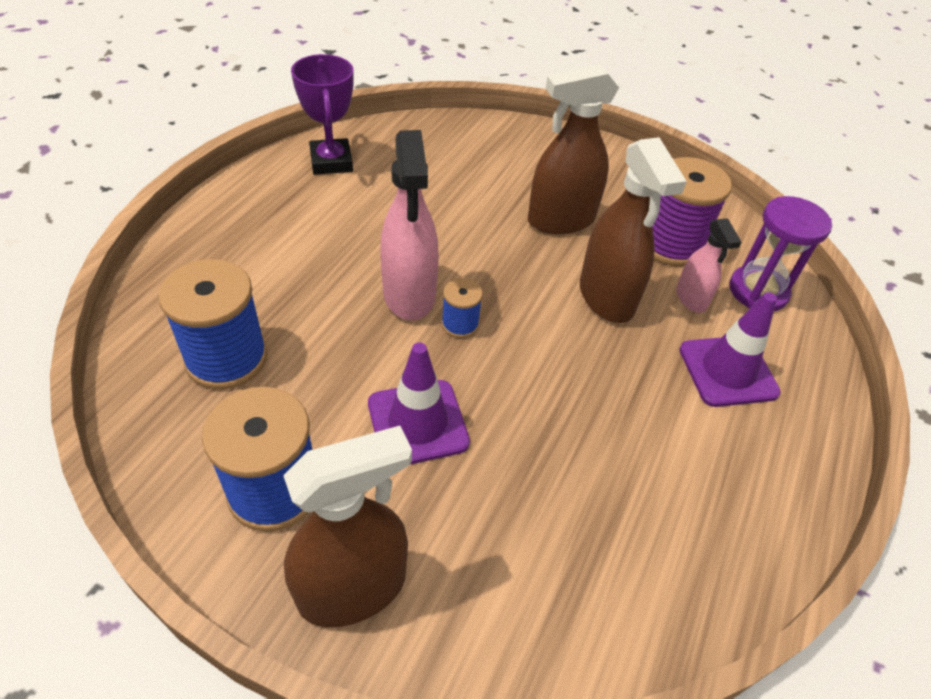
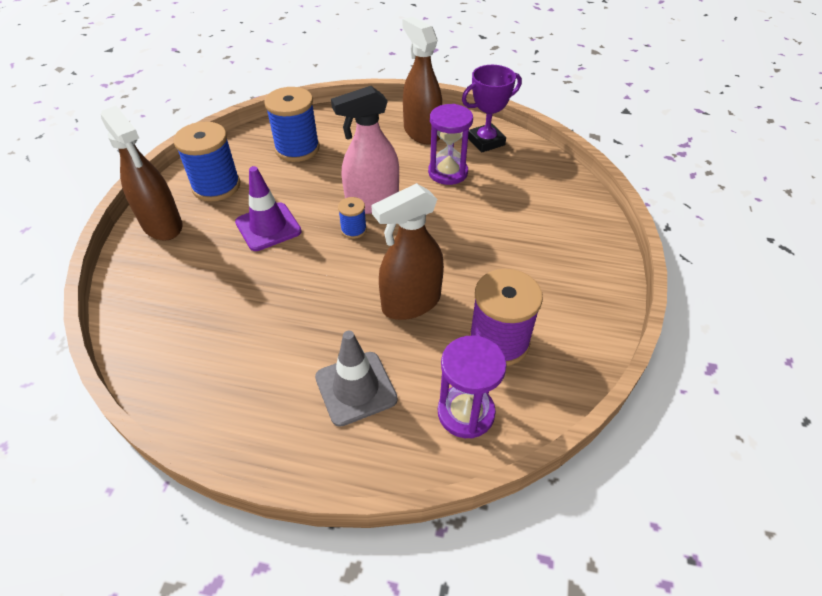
camera: 80 degrees right, 0 degrees up
(379, 210) = (448, 172): none -> purple hourglass
(560, 220) = (490, 265): brown spray bottle -> brown spray bottle (421, 133)
(691, 298) = (433, 359): pink spray bottle -> none
(728, 371) = (356, 388): purple traffic cone -> grey traffic cone

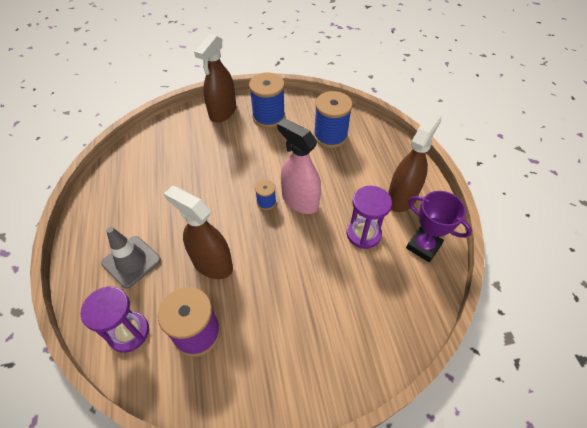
camera: 65 degrees right, 5 degrees up
(268, 227) = (246, 158): purple traffic cone -> none

